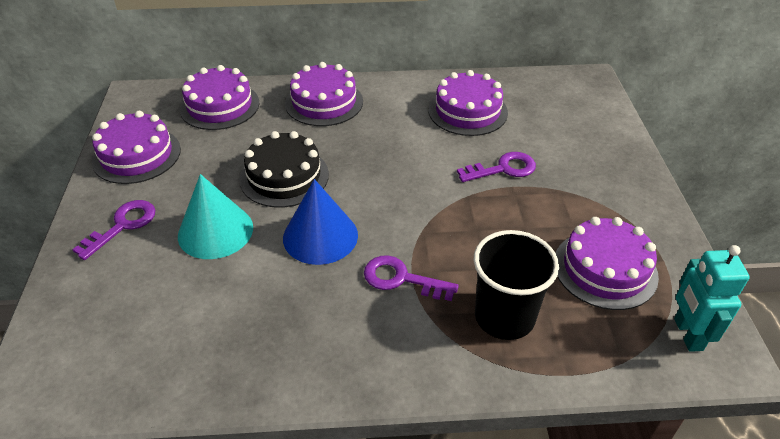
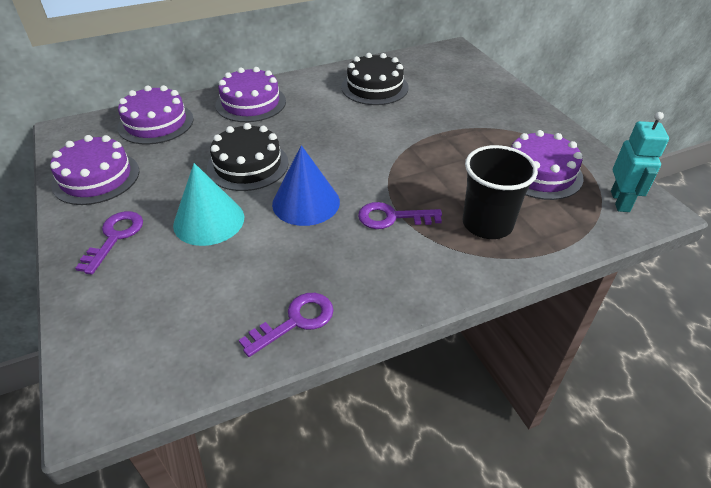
camera: 20 degrees left, 0 degrees up
(467, 111) = (374, 87): purple cake -> black cake
(503, 169) = (426, 122): purple key -> purple key (296, 321)
(687, 334) = (620, 201): turquoise robot -> turquoise robot turned 150 degrees counterclockwise

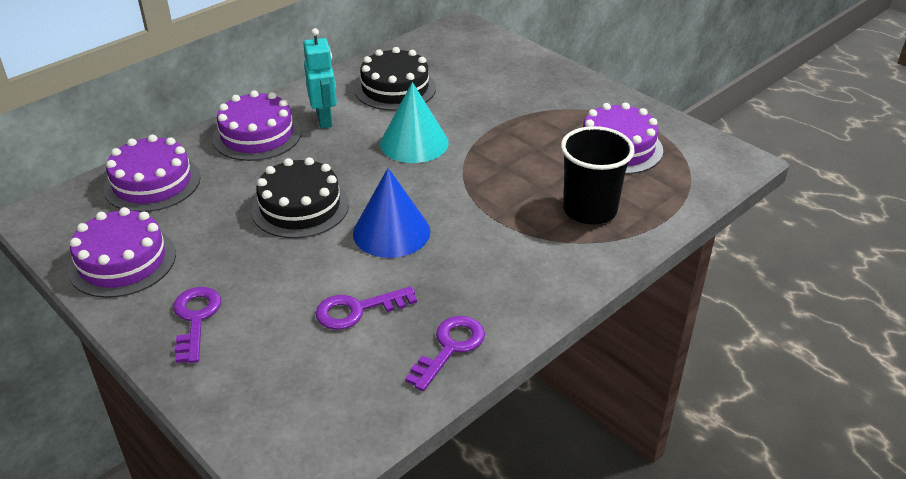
camera: 20 degrees left, 5 degrees down
(209, 221) = (294, 276): turquoise cone -> turquoise cone (414, 143)
(392, 217) = (491, 226): purple key -> purple key (357, 310)
(620, 201) = (704, 159): turquoise robot -> turquoise robot (324, 119)

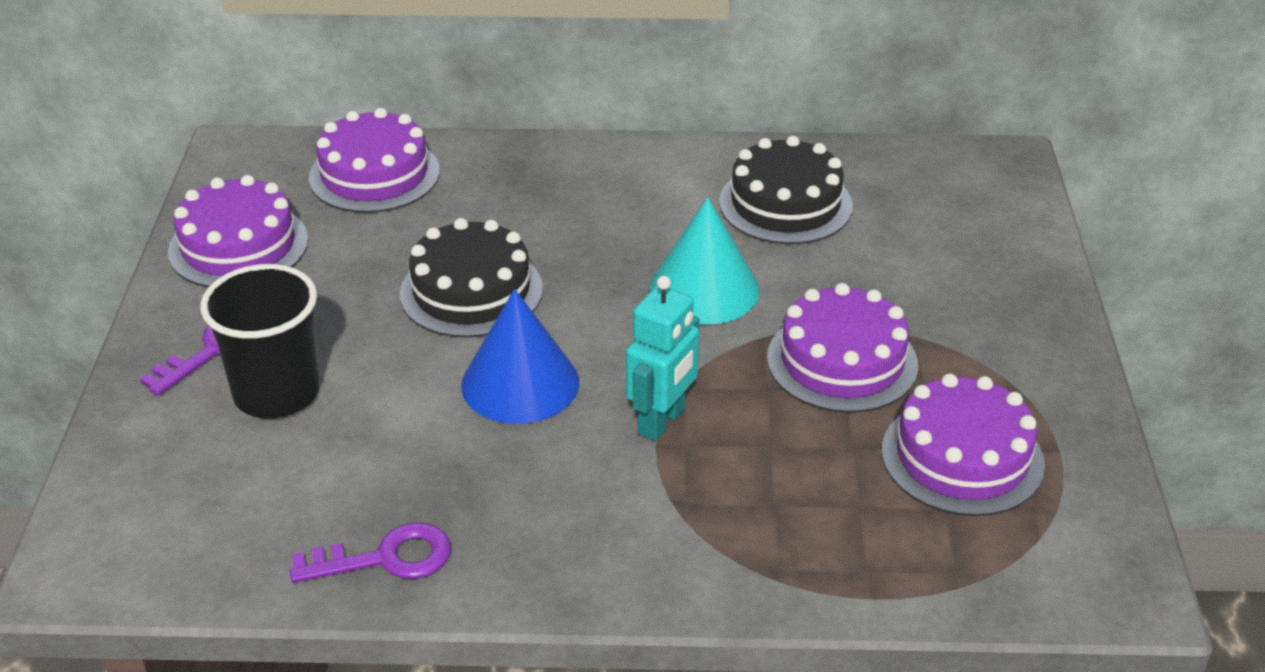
camera: 45 degrees right, 0 degrees up
(257, 135) = (547, 177): purple cake -> purple cake (842, 361)
(324, 119) = (645, 199): turquoise robot -> turquoise robot (662, 421)
(357, 310) = (361, 447): purple key -> none
(589, 210) = (790, 514): black cup -> black cup (276, 393)

